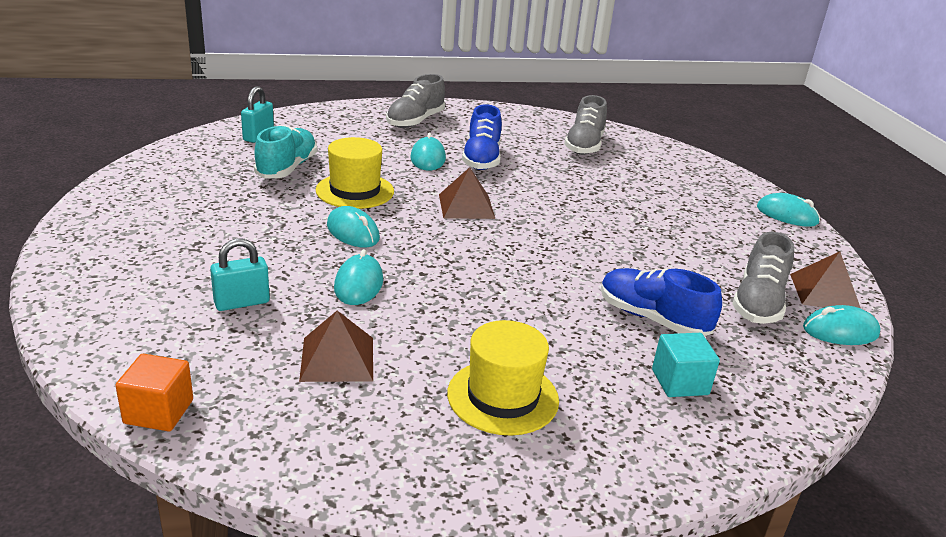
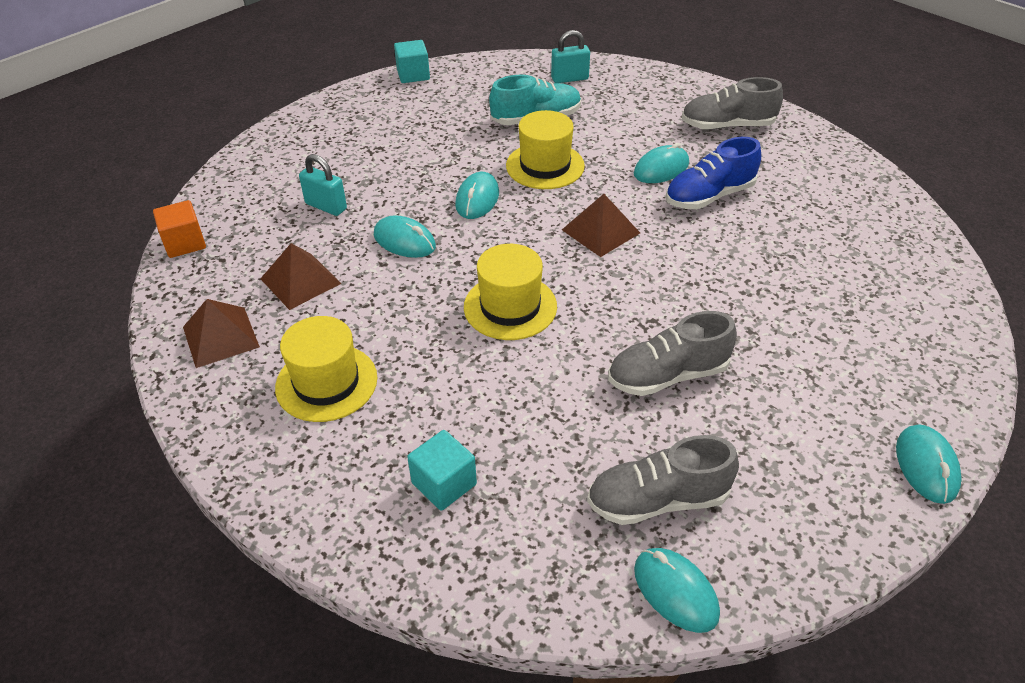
camera: 60 degrees right, 15 degrees up
(114, 184) = (413, 75): none -> turquoise cube
(358, 284) = (404, 241): turquoise mouse -> turquoise mouse turned 60 degrees clockwise
(507, 274) = (510, 307): none -> yellow hat
(584, 145) = (853, 242): grey shoe -> grey shoe (668, 375)
(652, 319) = (535, 428): blue shoe -> none
(825, 292) = (755, 556): brown pyramid -> brown pyramid (220, 337)

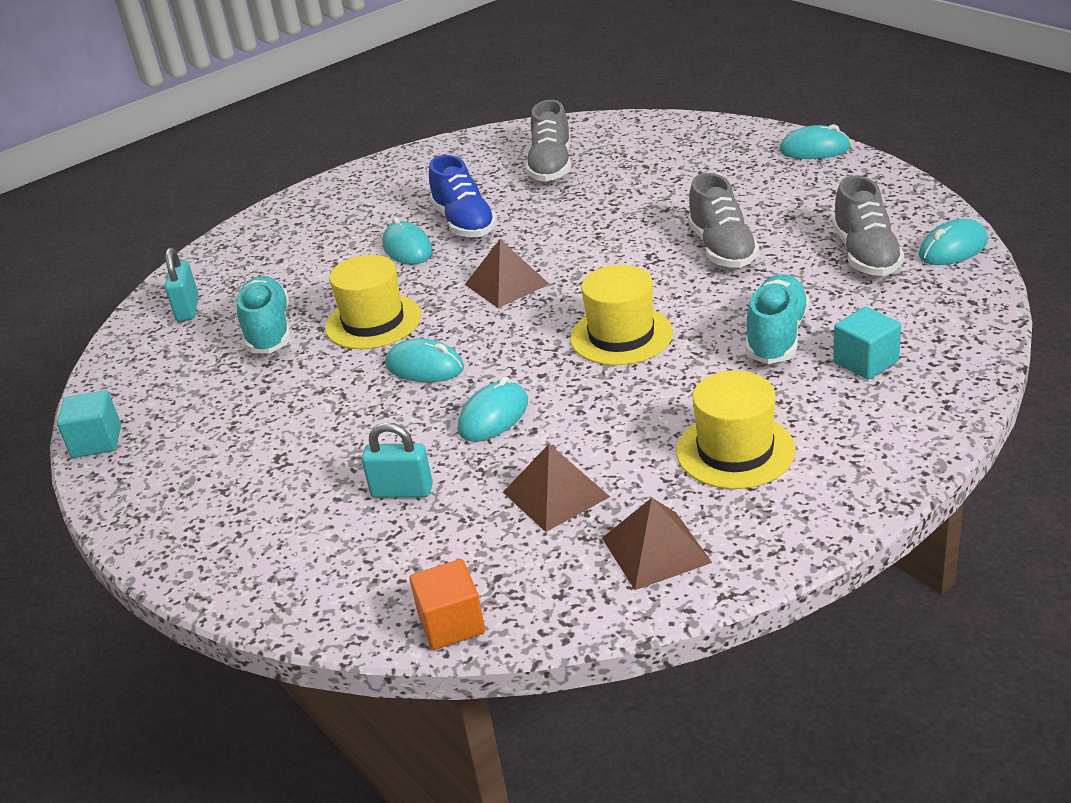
camera: 80 degrees left, 10 degrees down
(326, 206) = (402, 491): turquoise padlock -> turquoise padlock turned 60 degrees clockwise
(497, 415) = (776, 336): none -> turquoise shoe
(727, 126) = (343, 209): grey shoe -> grey shoe (551, 166)

